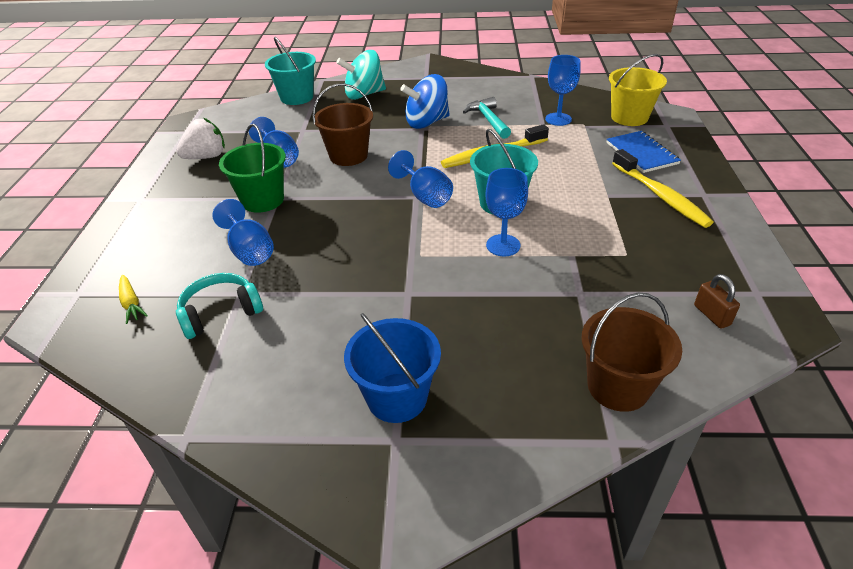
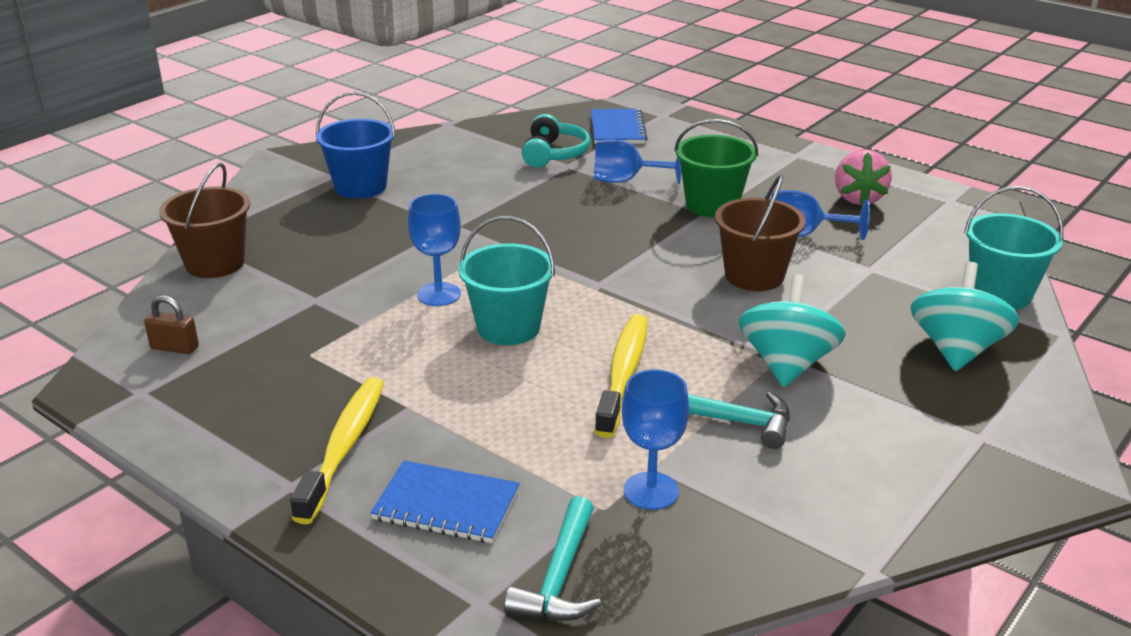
camera: 125 degrees right, 10 degrees down
(131, 303) = (617, 129): yellow carrot -> blue notebook
(206, 157) = (858, 198): white strawberry -> pink strawberry
(425, 196) = (592, 289): blue goblet -> none
(426, 122) = (787, 364): blue spinning top -> turquoise spinning top
(629, 117) = (559, 577): yellow bucket -> turquoise hammer
(661, 196) = (344, 447): yellow toothbrush -> yellow toothbrush turned 90 degrees clockwise

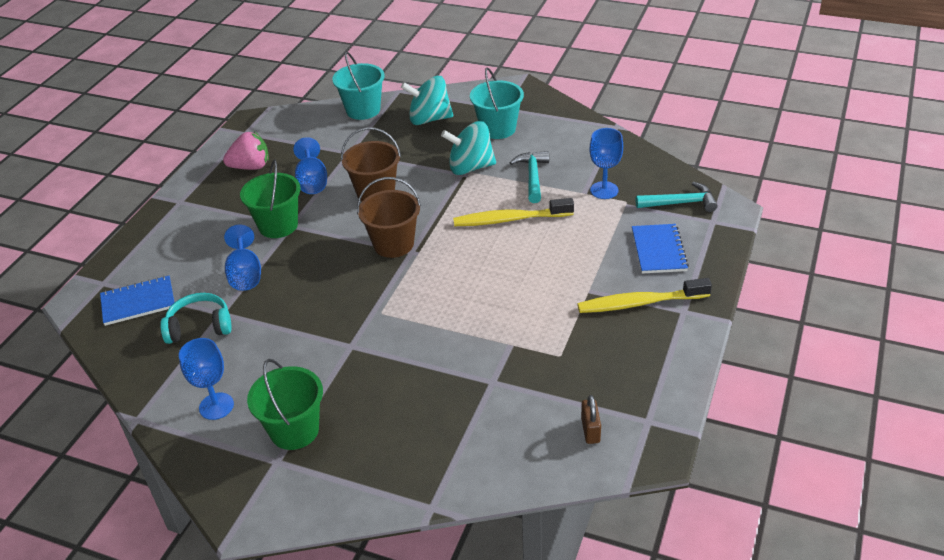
camera: 105 degrees left, 10 degrees up
(215, 263) = (465, 467): brown bucket -> brown bucket (393, 244)
(360, 187) = (294, 430): blue bucket -> green bucket
(439, 294) = (457, 320): blue goblet -> blue goblet (216, 406)
(508, 328) = (483, 276): turquoise bucket -> turquoise bucket (498, 129)

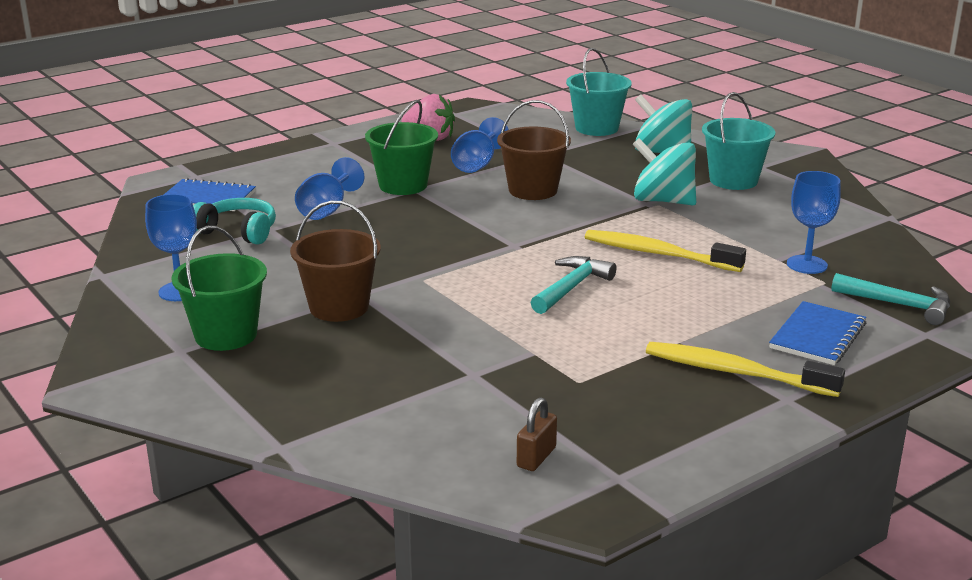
camera: 30 degrees right, 15 degrees down
(393, 244) = (502, 233): brown bucket -> brown bucket (339, 307)
(533, 177) = (729, 228): turquoise hammer -> turquoise hammer (571, 287)

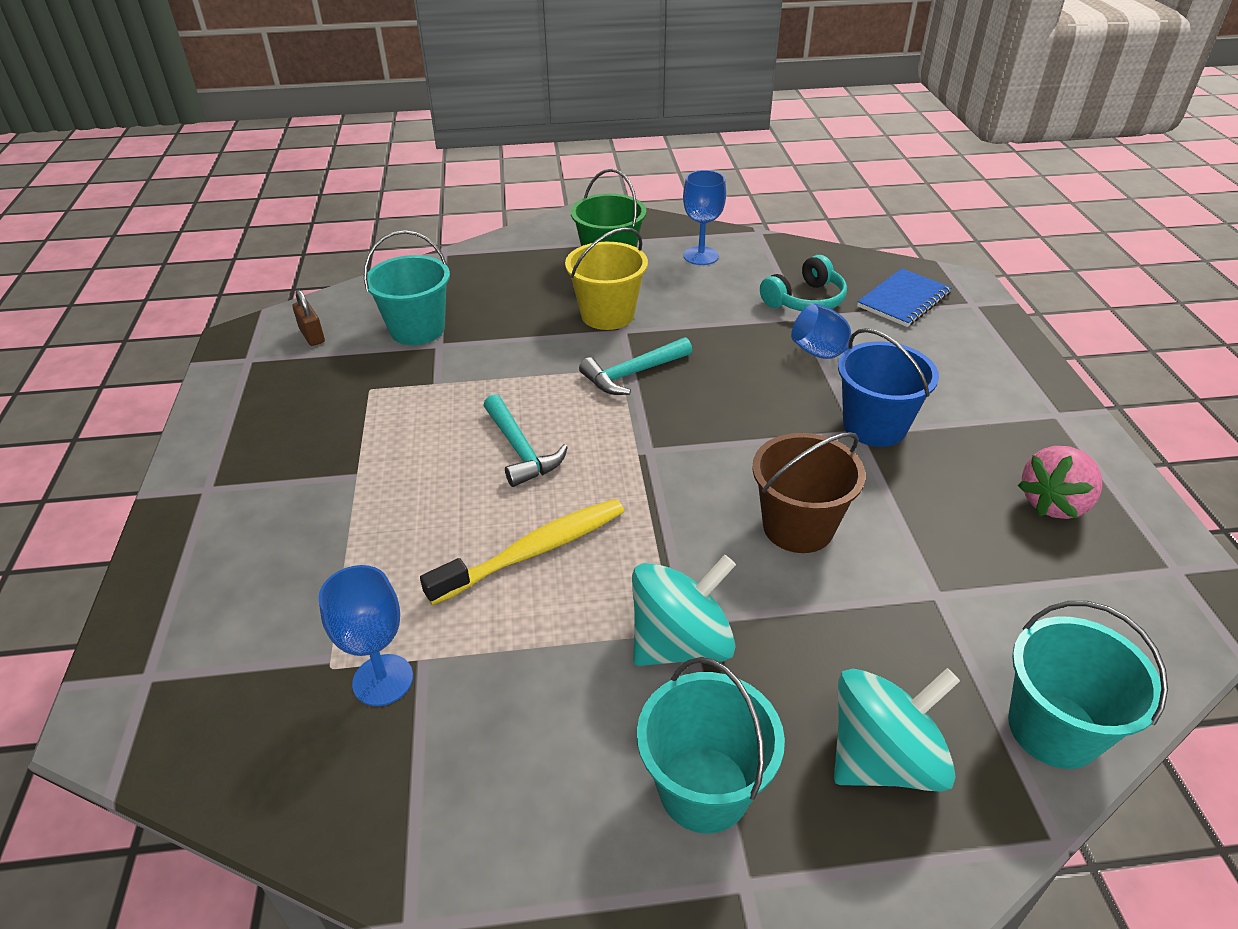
camera: 120 degrees right, 15 degrees up
(339, 307) = (607, 315): brown bucket -> yellow bucket
(403, 185) = (874, 426): green bucket -> blue bucket
(460, 396) = (417, 329): none -> turquoise bucket
(477, 164) = (921, 511): blue goblet -> none
(735, 372) = (275, 480): yellow toothbrush -> none
(818, 336) = (253, 576): blue notebook -> none
(899, 305) = (214, 702): turquoise hammer -> turquoise hammer (632, 374)

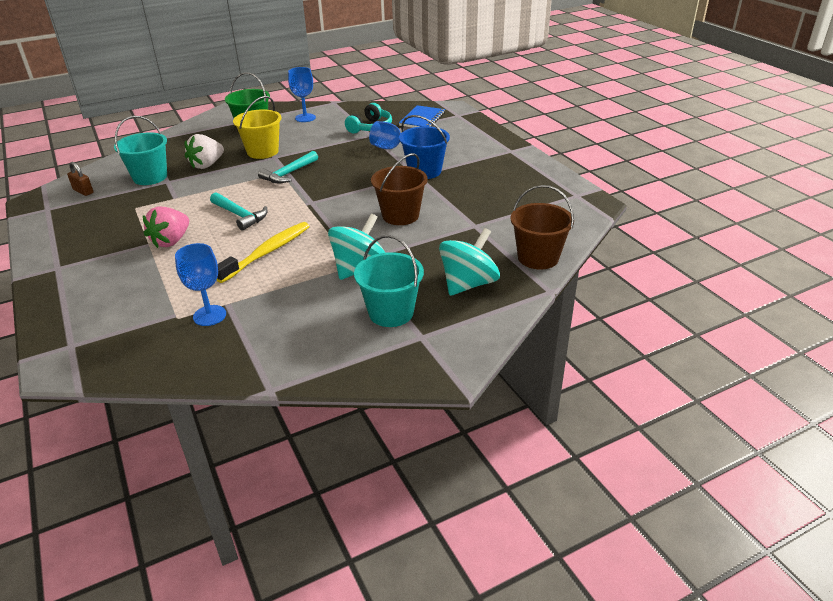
camera: 20 degrees left, 5 degrees down
(510, 324) = (207, 165): none -> white strawberry
(1053, 729) = (538, 258): turquoise bucket -> brown bucket
(1054, 503) = (518, 183): pink strawberry -> pink strawberry (171, 241)

